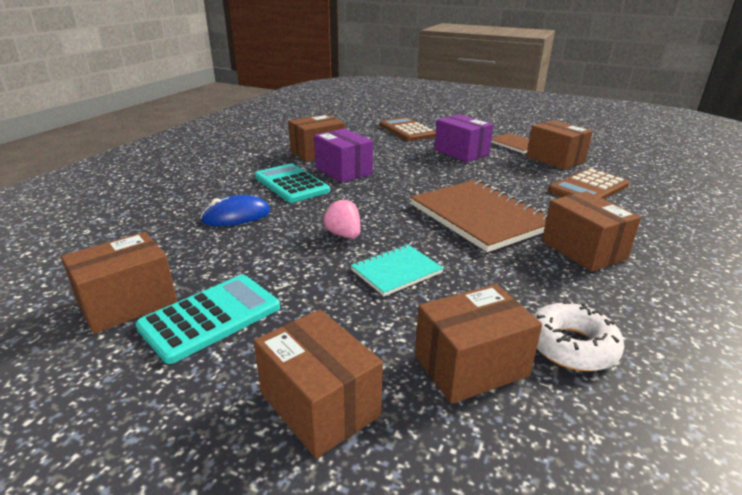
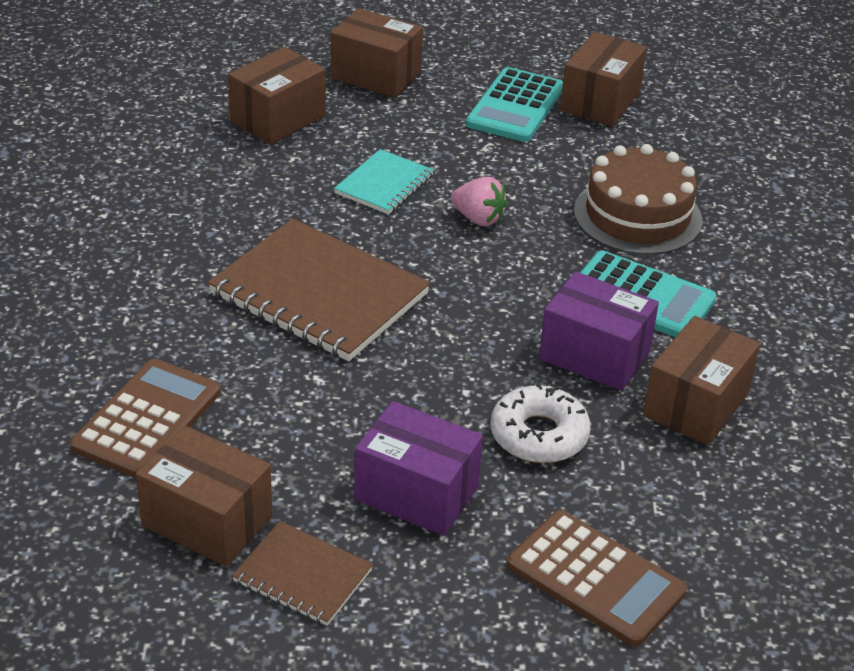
camera: 155 degrees right, 10 degrees up
(236, 216) = (637, 215): blue mouse -> brown cake
(571, 346) = (195, 149): white donut -> white donut (539, 435)
(583, 250) = (173, 265): brown box -> none

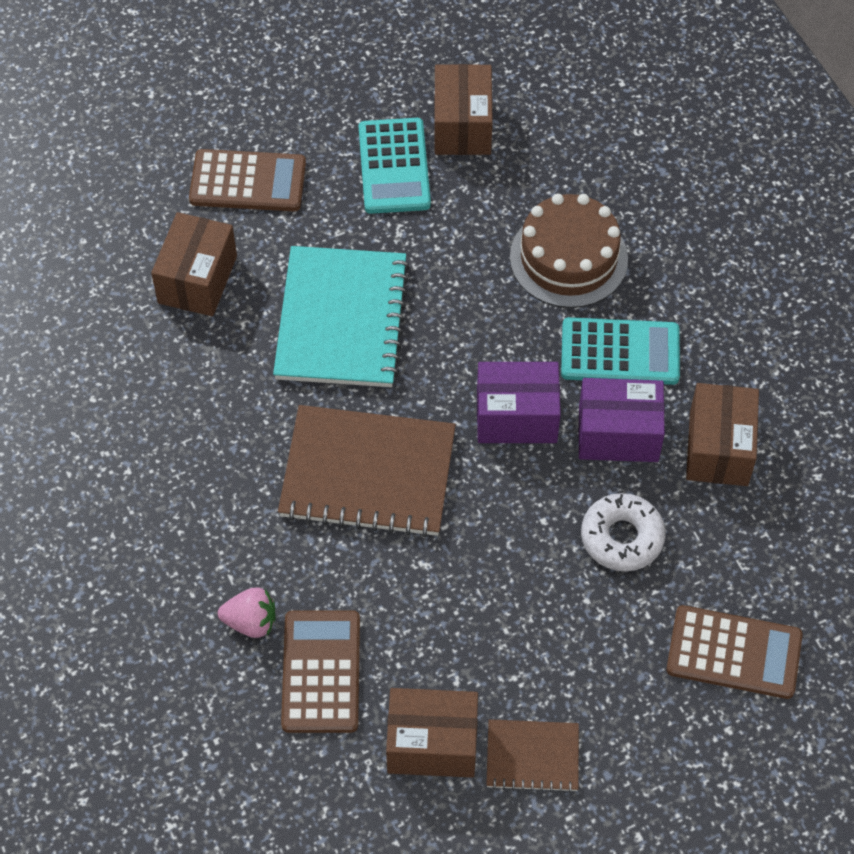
camera: 25 degrees left, 20 degrees up
(376, 75) = (248, 181): brown box -> brown calculator
(384, 184) = (341, 320): turquoise notebook -> turquoise notebook, size x1.91
(416, 493) = (566, 639): purple box -> purple box (516, 417)
(478, 219) = (443, 324): pink strawberry -> pink strawberry (251, 622)

